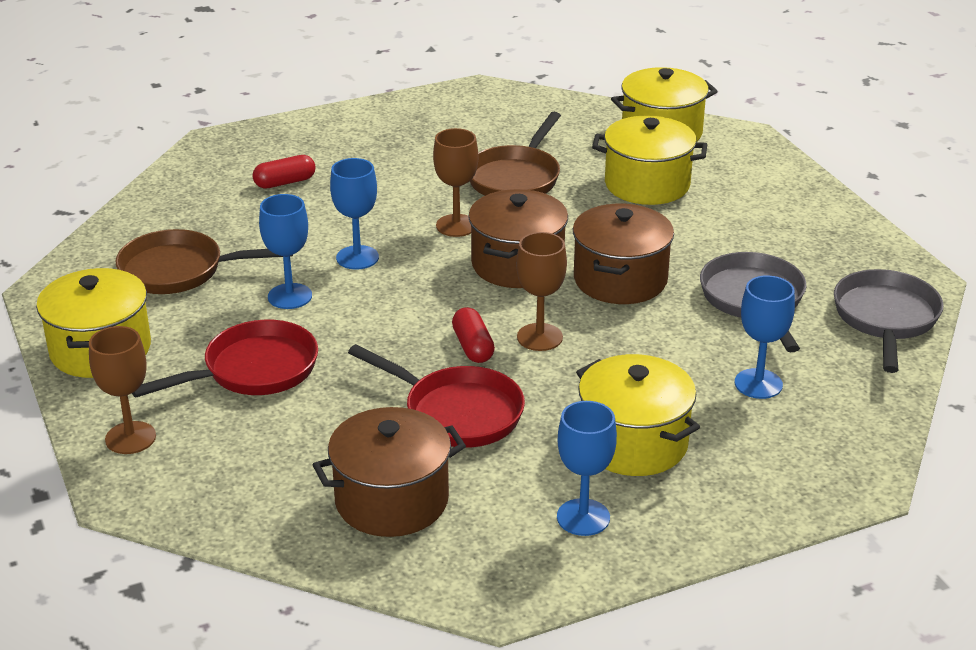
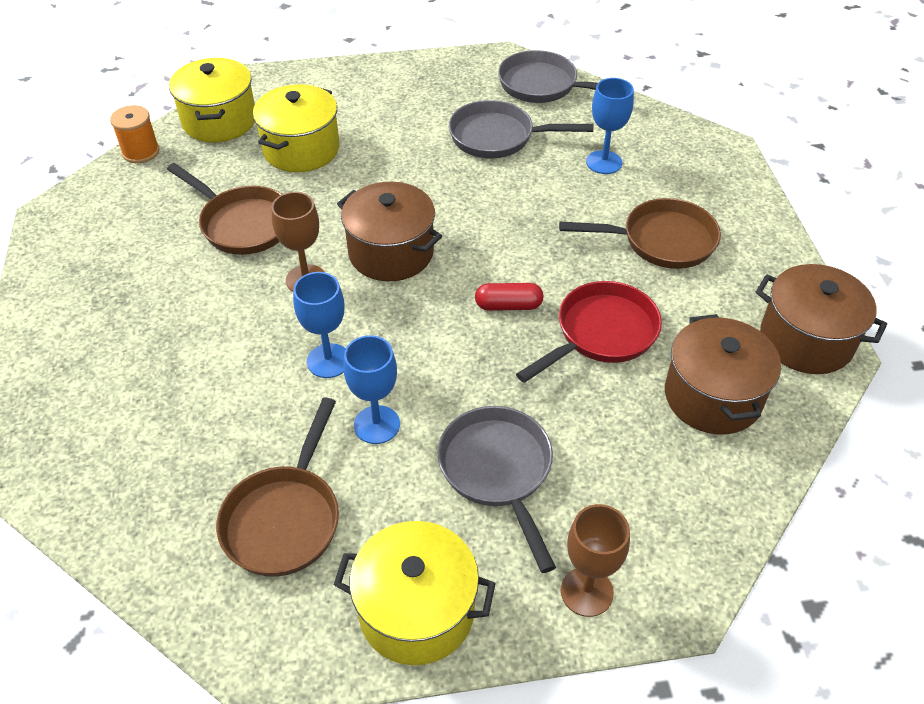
camera: 75 degrees left, 15 degrees up
(254, 370) = (498, 471): red pan -> grey pan
(285, 182) = (145, 399): red capsule -> none
(539, 337) = (508, 262): brown goblet -> none
(583, 517) = (746, 287): blue goblet -> none
(587, 106) = (141, 152): none -> orange spool
(620, 280) = (441, 198): brown pot -> brown pot (806, 340)
(633, 443) = (661, 241): yellow pot -> brown pan

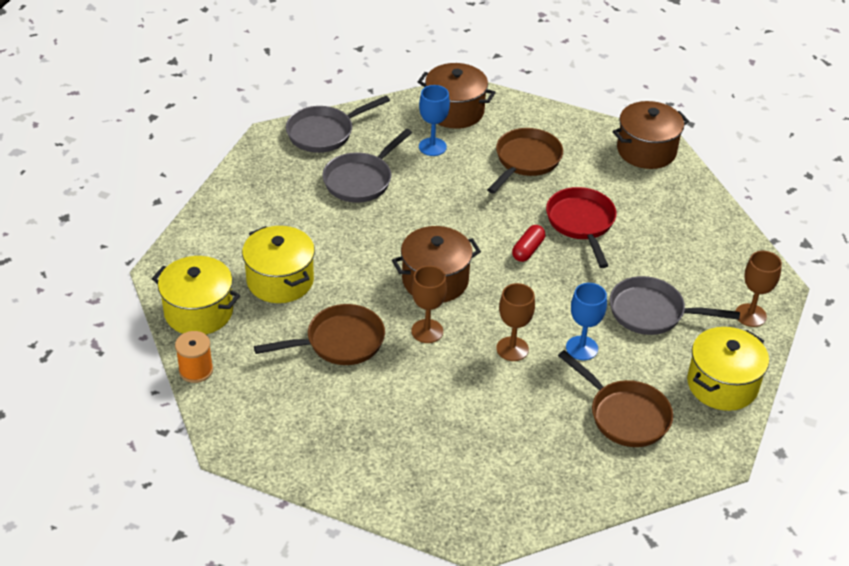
camera: 60 degrees left, 5 degrees down
(328, 361) = (512, 349): blue goblet -> brown goblet
(712, 396) = (659, 206): brown pot -> brown pot (455, 111)

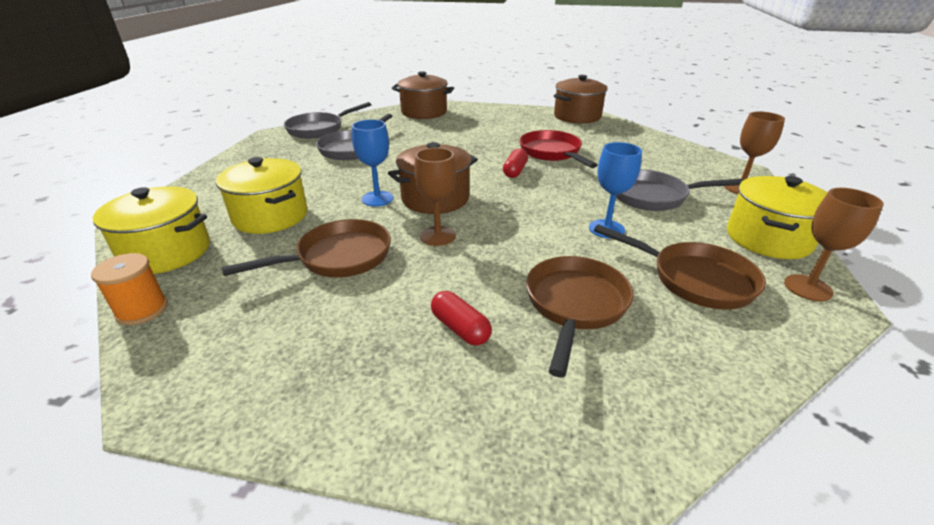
camera: 10 degrees left, 10 degrees down
(424, 426) = (460, 328): none -> red capsule
(432, 147) = (411, 128): blue goblet -> blue goblet (377, 199)
(512, 349) = (535, 238): brown goblet -> brown goblet (807, 288)
(526, 161) = (489, 128): brown pan -> brown pan (575, 305)

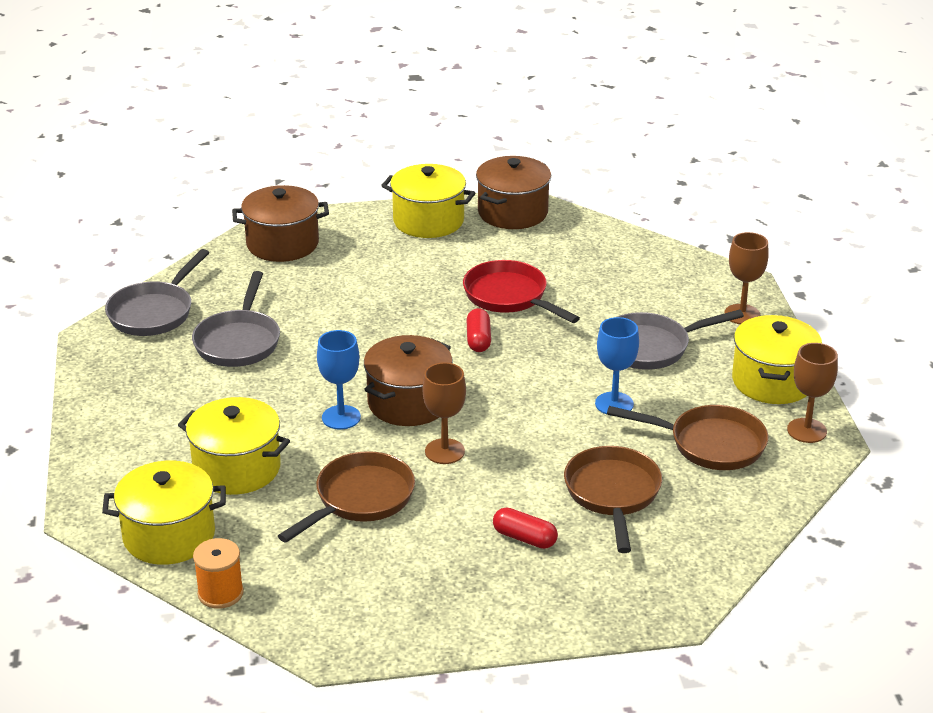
camera: 20 degrees left, 0 degrees up
(520, 114) = (428, 221): none -> yellow pot

